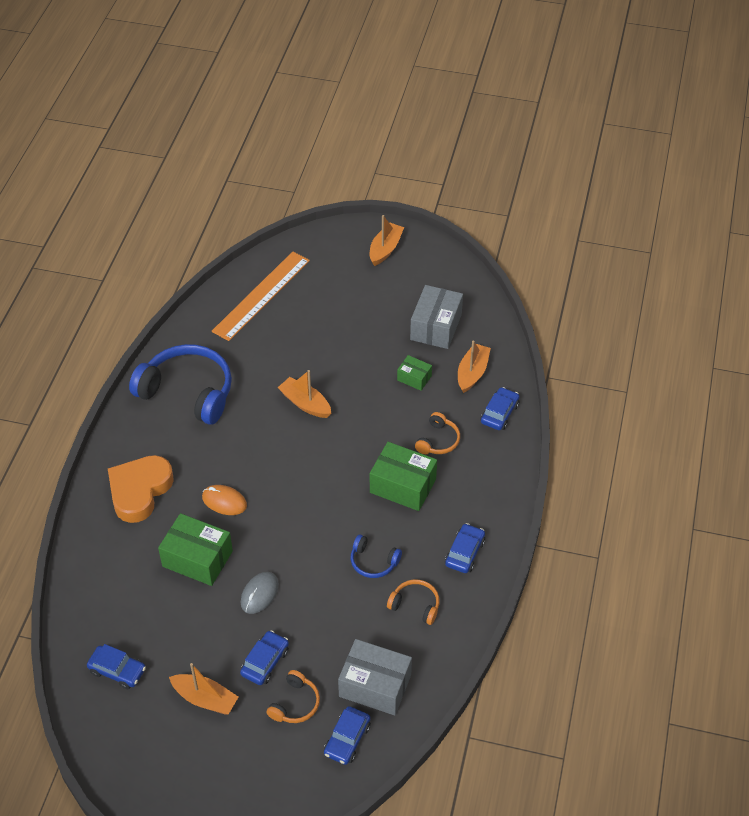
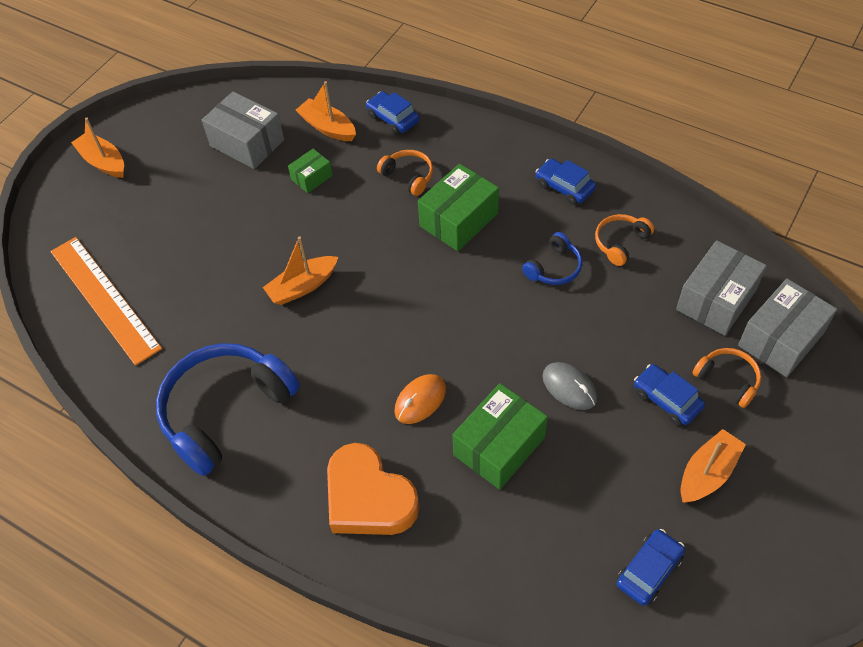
camera: 70 degrees left, 5 degrees up
(347, 739) = (780, 339): blue car -> grey box

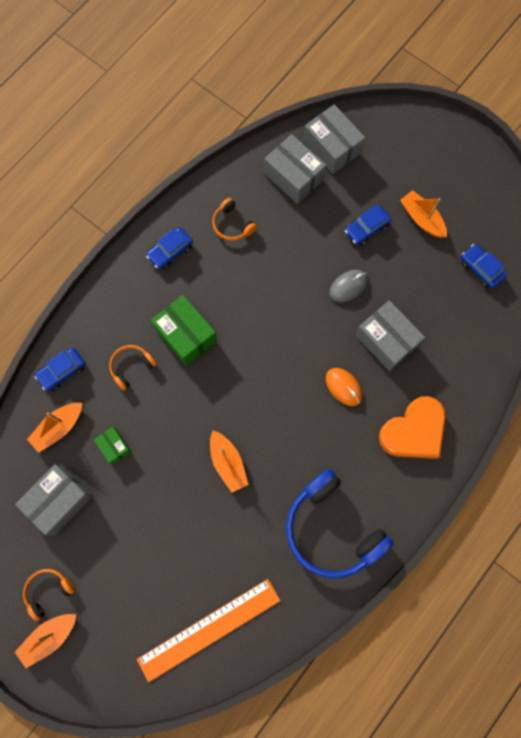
camera: 85 degrees left, 20 degrees up
(499, 446) = (386, 340): green box -> grey box
(554, 268) = (246, 275): blue headphones -> none
(728, 379) = (357, 188): orange headphones -> orange headphones (48, 591)

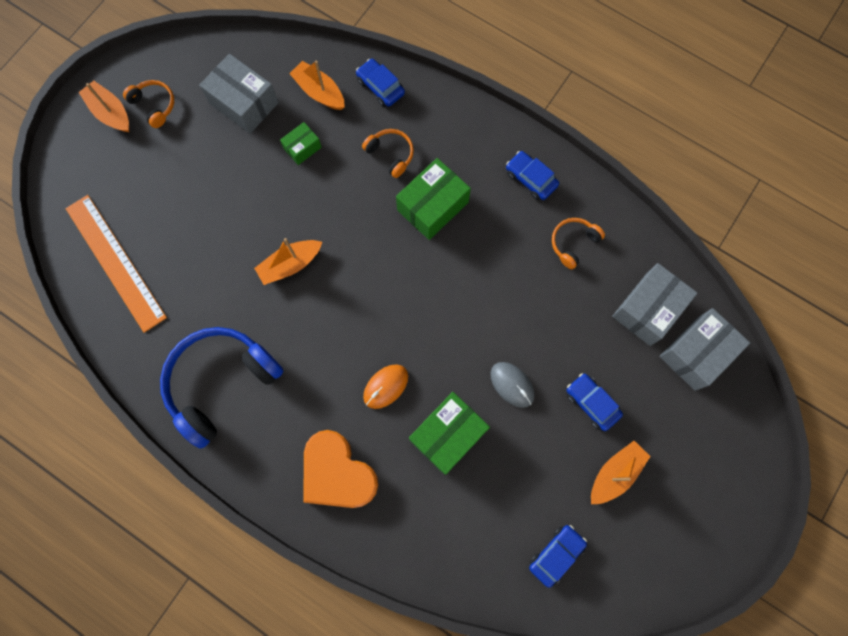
camera: 85 degrees right, 0 degrees up
(386, 340) = (448, 435): grey box -> green box

